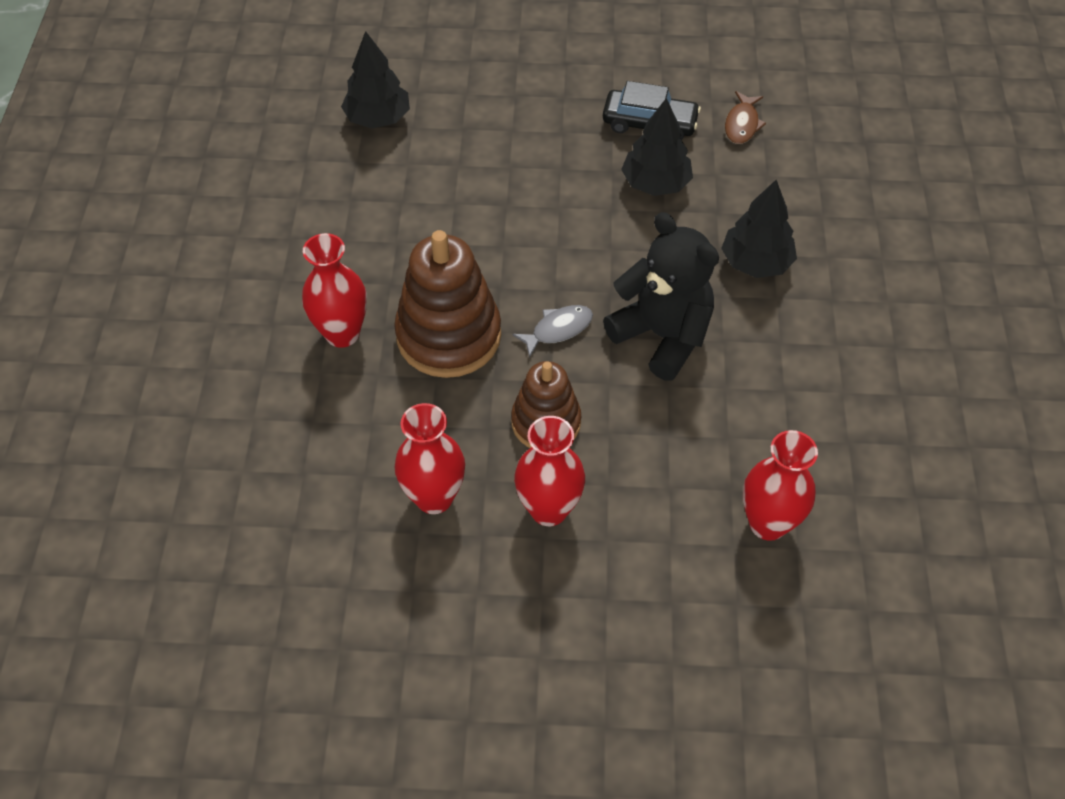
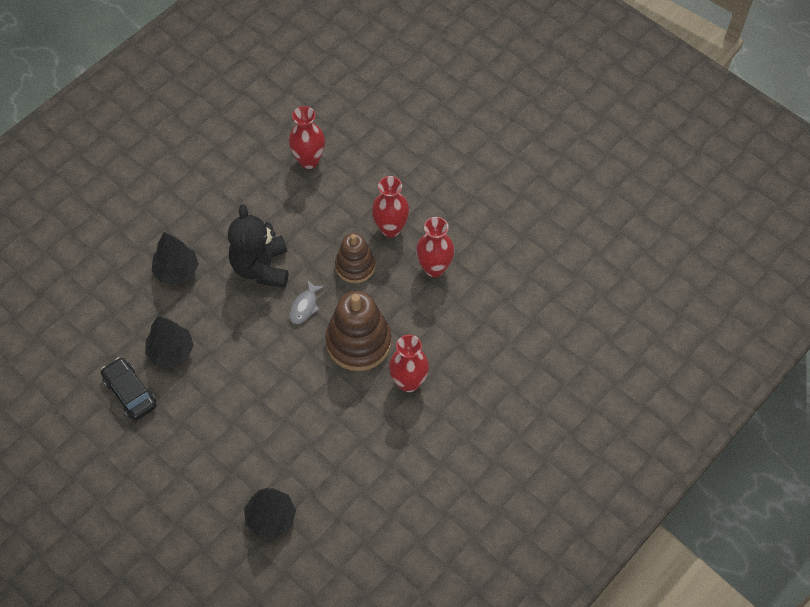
camera: 140 degrees left, 5 degrees up
(558, 329) = (305, 306): grey fish -> grey fish turned 75 degrees counterclockwise
(742, 124) = (85, 353): brown fish -> none

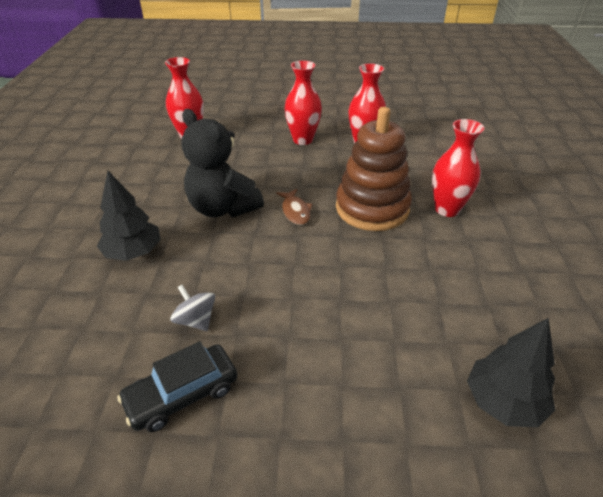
camera: 40 degrees left, 20 degrees down
(130, 392) = (182, 394): black car -> black car turned 45 degrees counterclockwise
(171, 351) = (196, 320): black tree -> grey spinning top
(305, 306) = (295, 211): grey fish -> brown fish
(355, 266) = (304, 169): brown stacking toy -> none

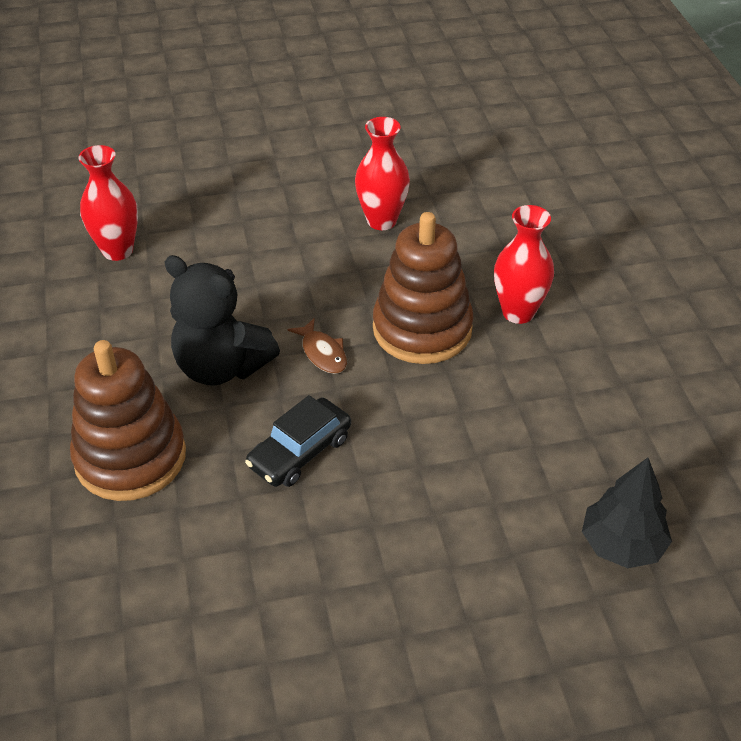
camera: 15 degrees left, 5 degrees up
(133, 252) = (130, 457): black tree -> brown stacking toy
(182, 394) = (278, 617): black car -> black car (300, 452)
(196, 320) = (255, 529): grey spinning top -> none
(303, 140) = (291, 229): red vase -> none

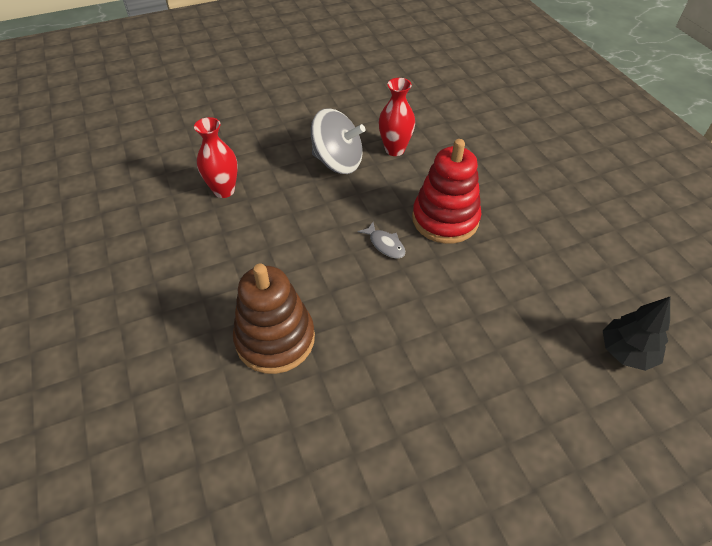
camera: 10 degrees left, 5 degrees up
(221, 367) = (320, 263): black teddy bear -> none
(291, 229) = (338, 162): none -> grey spinning top
(300, 452) = (392, 317): black car -> none
(322, 353) = (385, 244): brown fish -> grey fish
(422, 329) = (445, 219): brown stacking toy -> red stacking toy
(518, 312) = (502, 200): red vase -> none

